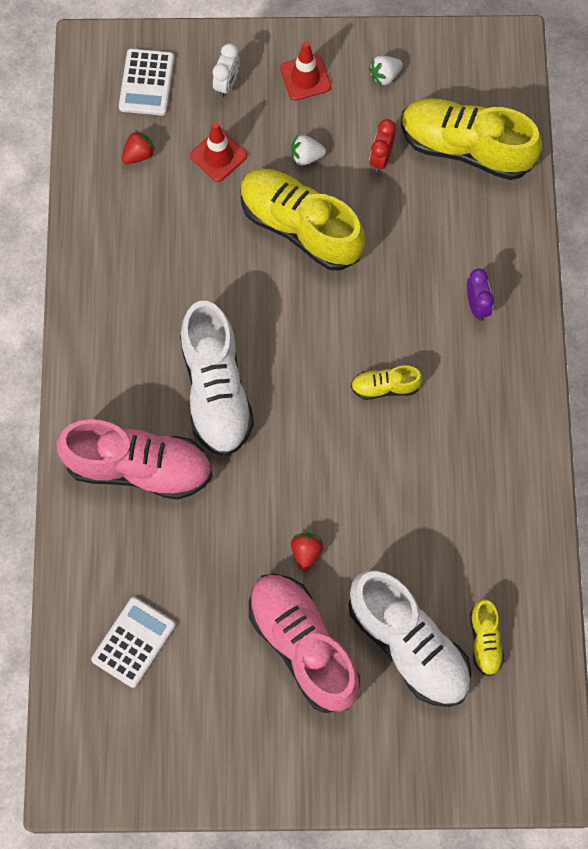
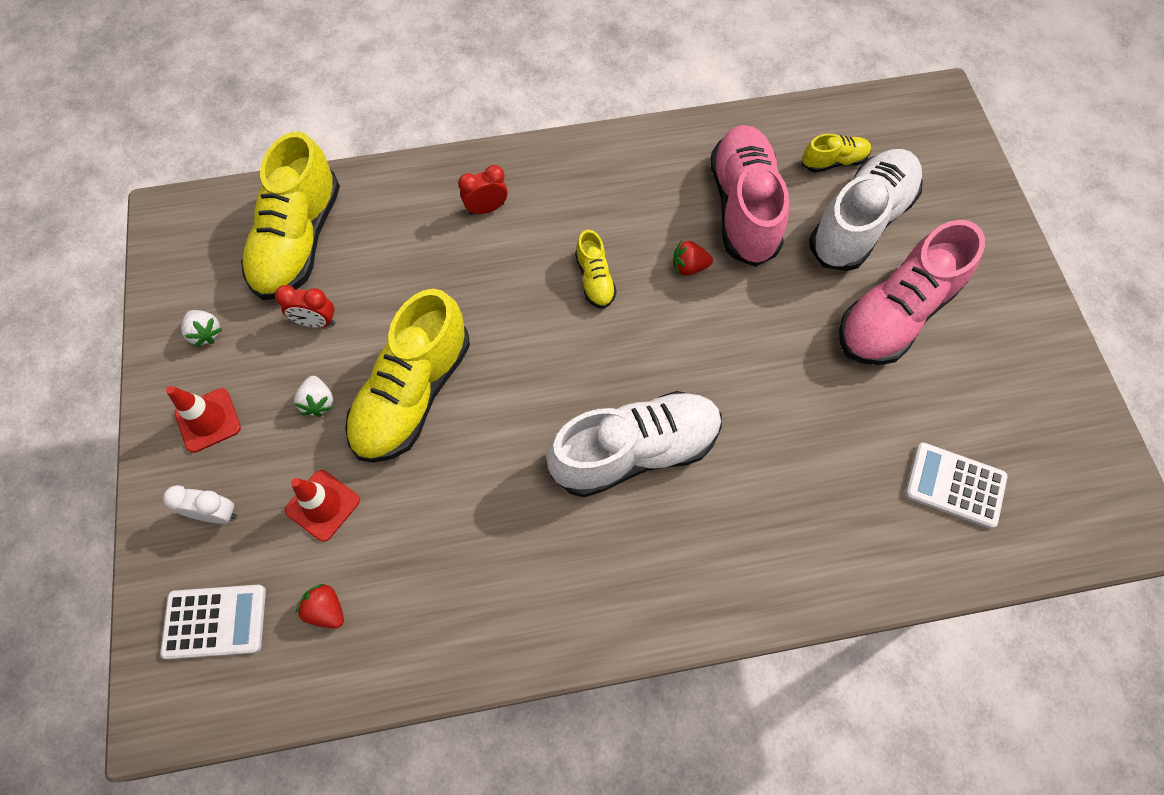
camera: 100 degrees left, 5 degrees down
(139, 467) = (750, 521): pink shoe -> pink shoe (743, 208)
(306, 552) = (797, 326): red strawberry -> red strawberry (689, 267)
(476, 305) = (486, 208): purple clock -> red clock

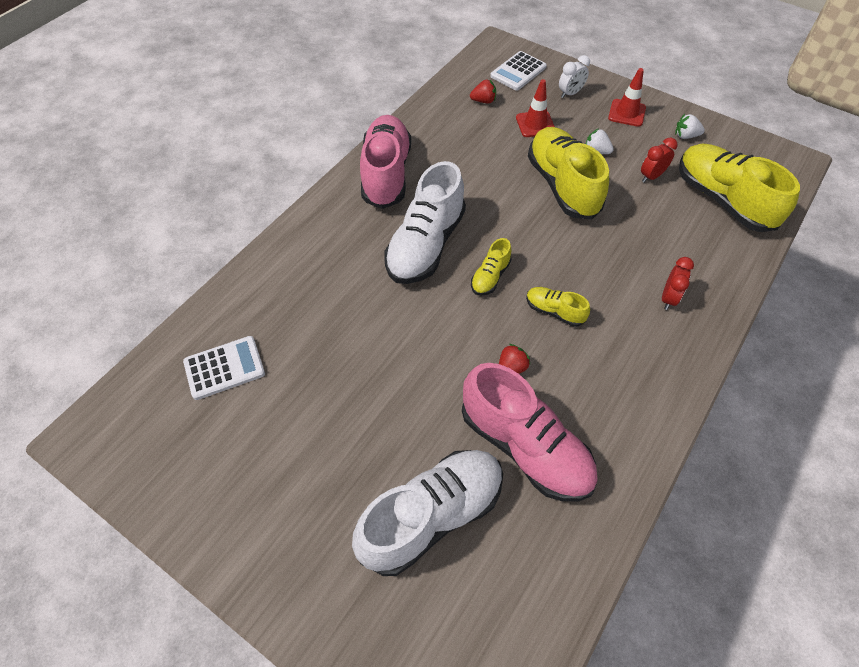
camera: 135 degrees right, 10 degrees down
(833, 161) = (503, 560): yellow shoe -> yellow shoe (490, 277)
(860, 222) = (432, 516): white shoe -> white shoe turned 120 degrees counterclockwise
(895, 314) = (344, 455): pink shoe -> pink shoe (386, 174)

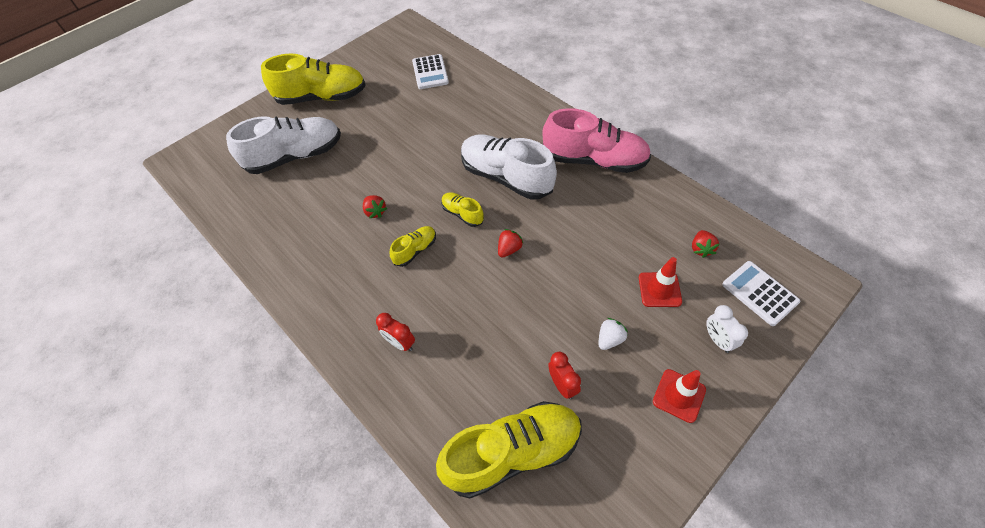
camera: 105 degrees right, 0 degrees up
(432, 516) = (295, 156): white shoe -> white shoe turned 90 degrees counterclockwise
(525, 447) = (314, 208): pink shoe -> none
(526, 229) = (509, 249): none -> red strawberry
(562, 185) = (561, 292): yellow shoe -> yellow shoe (322, 97)
(685, 136) = (631, 455): white strawberry -> none

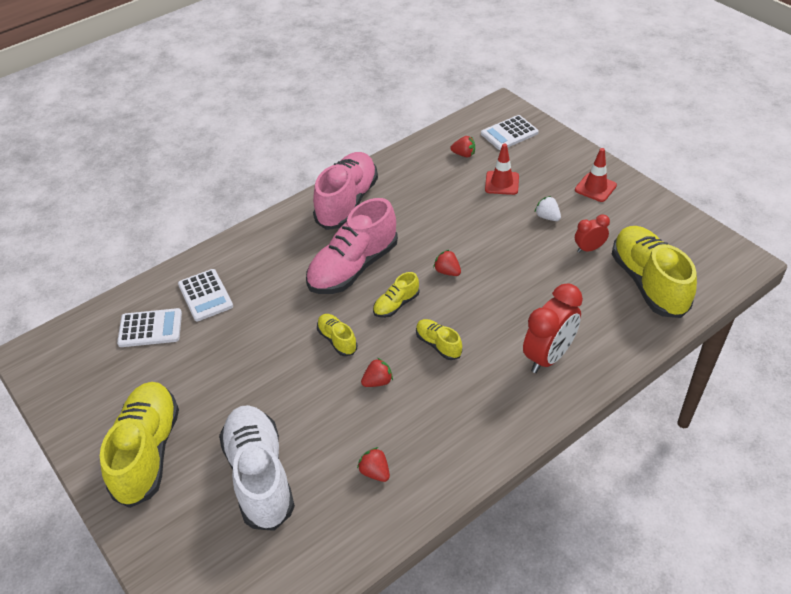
camera: 85 degrees left, 10 degrees down
(288, 221) = (375, 472): none -> red strawberry
(400, 343) = (548, 356): red clock -> red clock, size x1.84
(420, 179) = (337, 340): none -> yellow shoe
(465, 93) = (205, 295): none -> white calculator
(506, 177) = (353, 268): white shoe -> pink shoe
(717, 340) = (549, 161): white clock -> none

